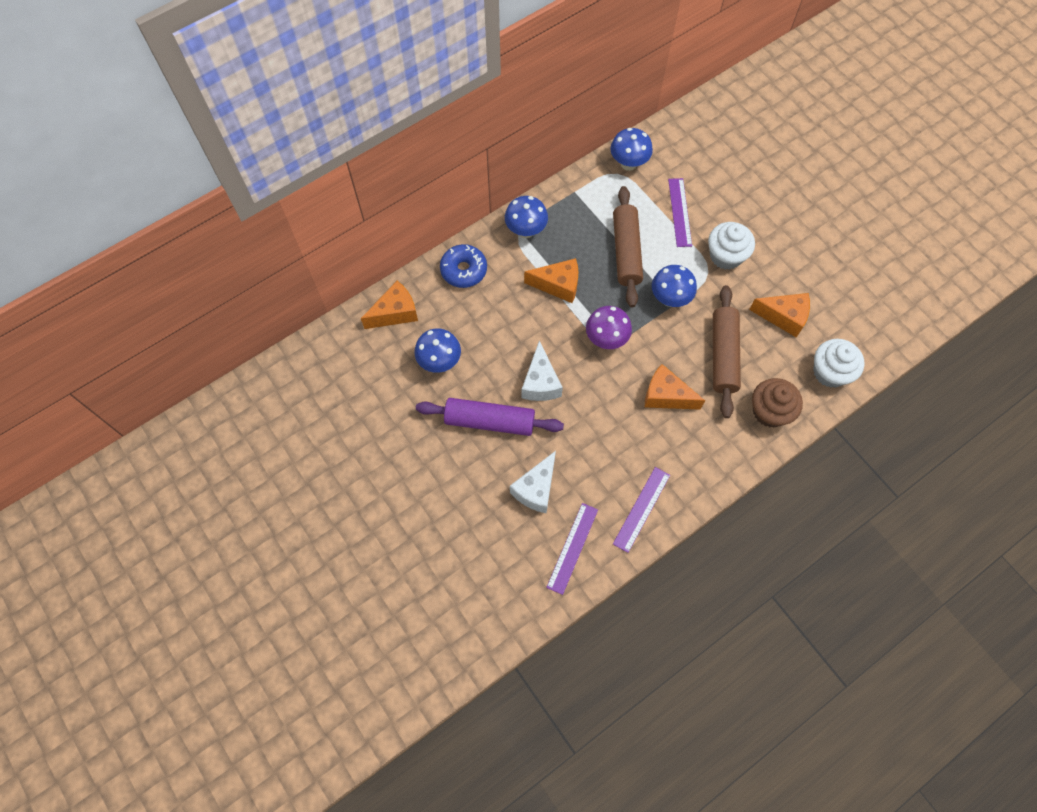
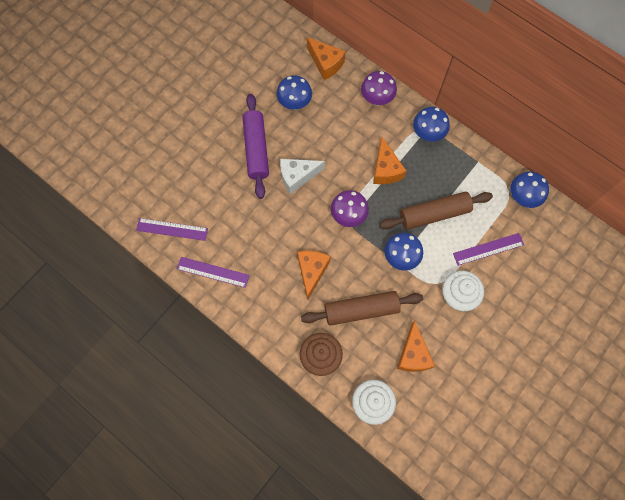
camera: 75 degrees right, 5 degrees up
(464, 270) = (376, 99): blue donut -> purple mushroom
(536, 489) = (211, 194): white cheese -> none

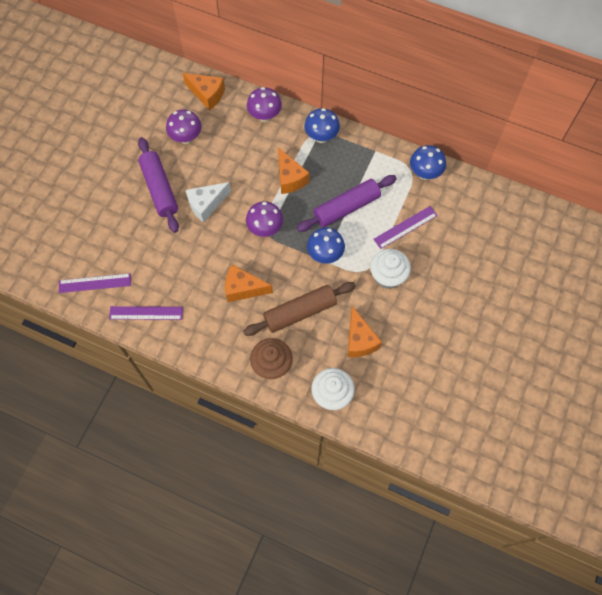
camera: 15 degrees left, 5 degrees down
(294, 103) = (186, 138): blue mushroom -> purple mushroom
(312, 271) = (243, 288): orange cheese -> orange cheese turned 75 degrees counterclockwise
(434, 214) = (346, 207): brown rolling pin -> purple rolling pin

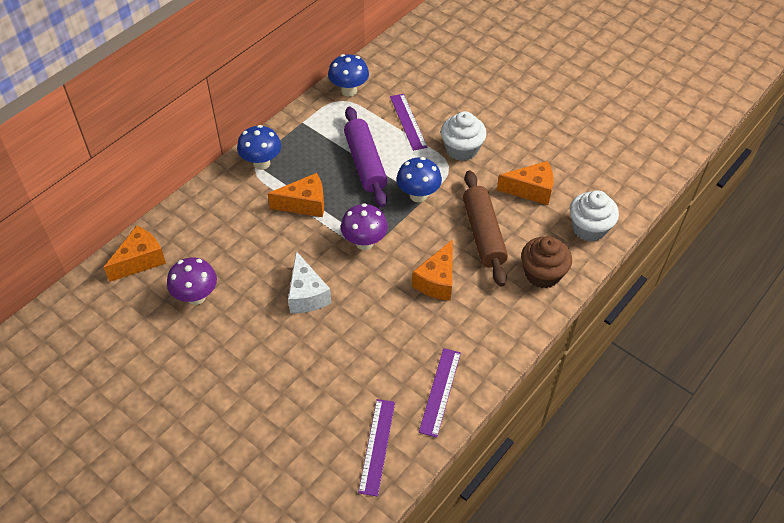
camera: 75 degrees left, 15 degrees down
(159, 189) = (261, 342): purple rolling pin -> none
(265, 116) = (205, 209): purple mushroom -> none

